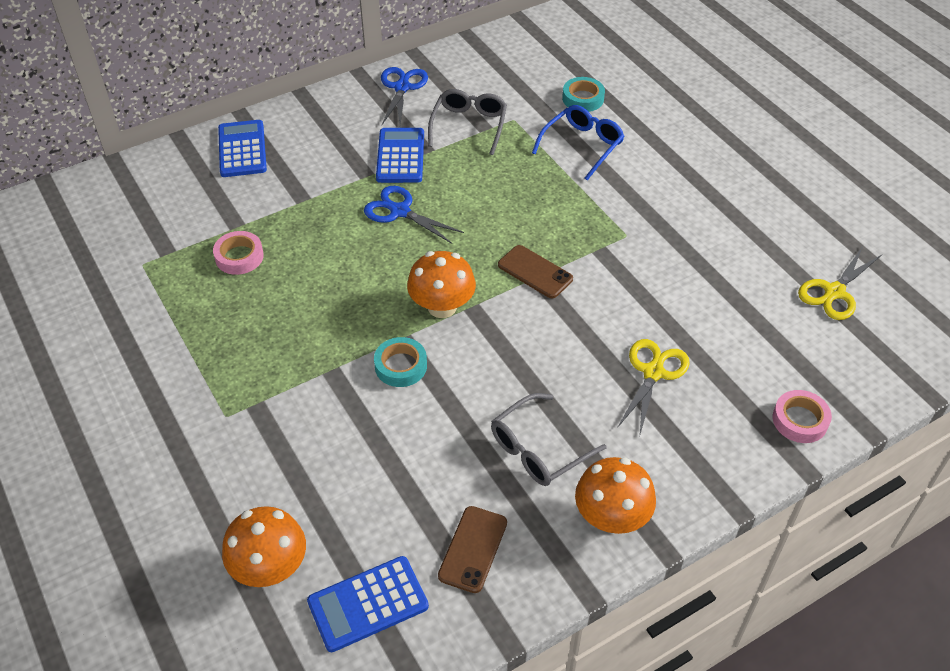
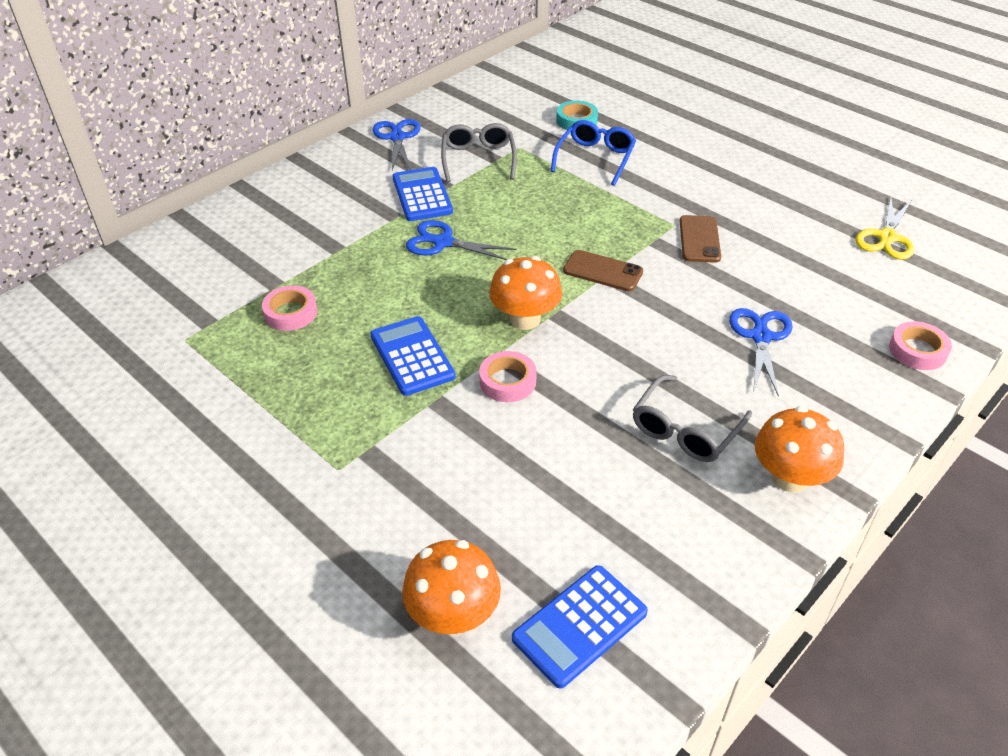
camera: 15 degrees left, 5 degrees down
(242, 149) = (254, 215): blue calculator -> blue calculator (412, 356)
(401, 366) = (507, 381): turquoise tape -> pink tape
(473, 549) = (665, 541): brown phone -> brown phone (699, 239)
(653, 372) = (760, 337): yellow scissors -> blue scissors

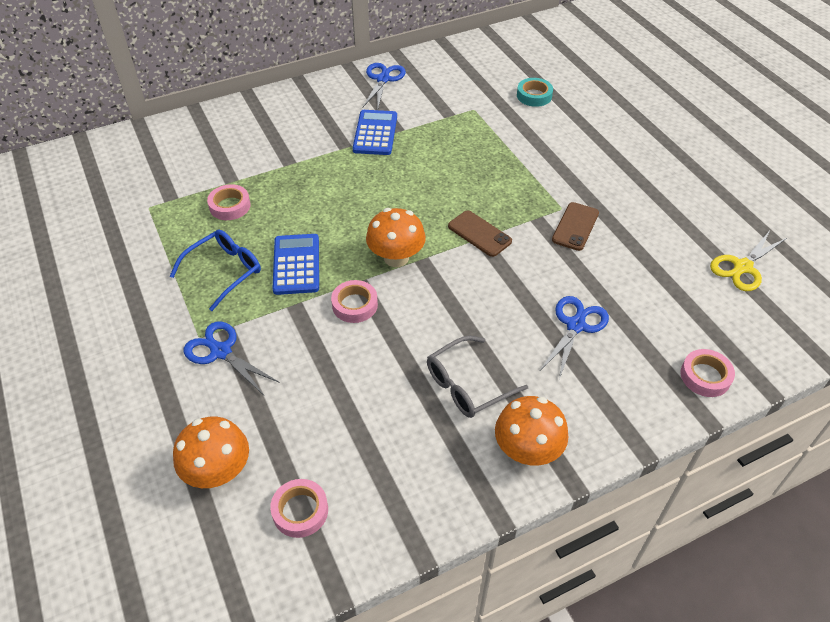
camera: 20 degrees right, 5 degrees up
(443, 242) = (369, 177): blue scissors -> blue scissors (220, 352)
(478, 159) = (435, 112): grey glasses -> none
(579, 625) = (300, 511): blue calculator -> pink tape
(595, 158) = (530, 133): blue glasses -> blue glasses (224, 271)

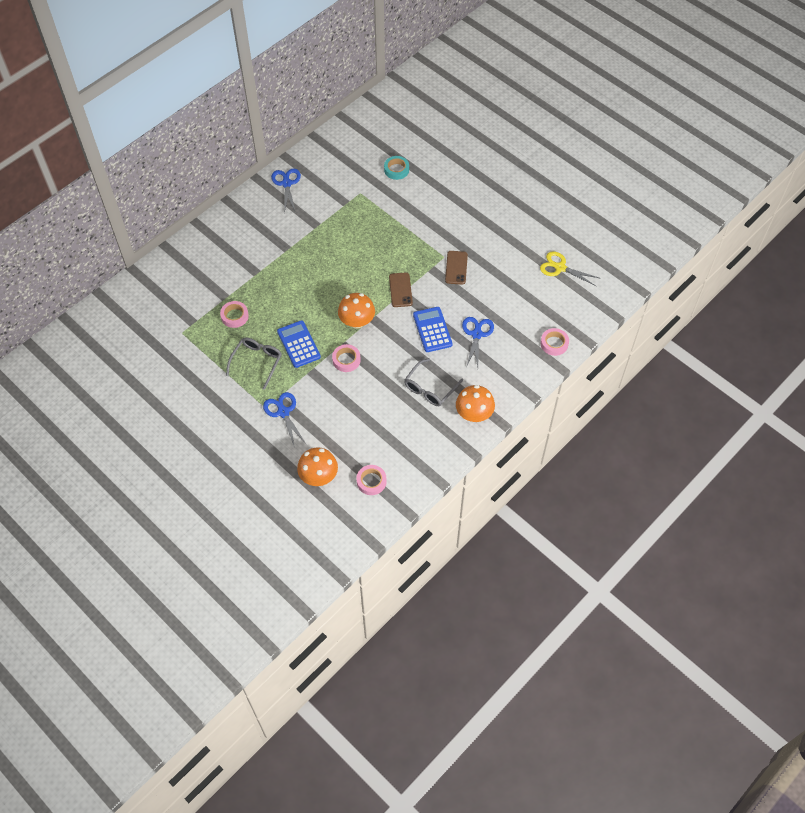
camera: 20 degrees left, 10 degrees up
(220, 352) = (283, 412): blue scissors -> blue scissors turned 45 degrees clockwise
(224, 271) = (257, 362): blue glasses -> grey glasses
(375, 133) = (302, 232): blue calculator -> blue calculator (432, 330)
(479, 234) = (400, 290): brown phone -> brown phone turned 60 degrees clockwise
(742, 267) = (560, 268): yellow scissors -> yellow scissors turned 90 degrees clockwise

